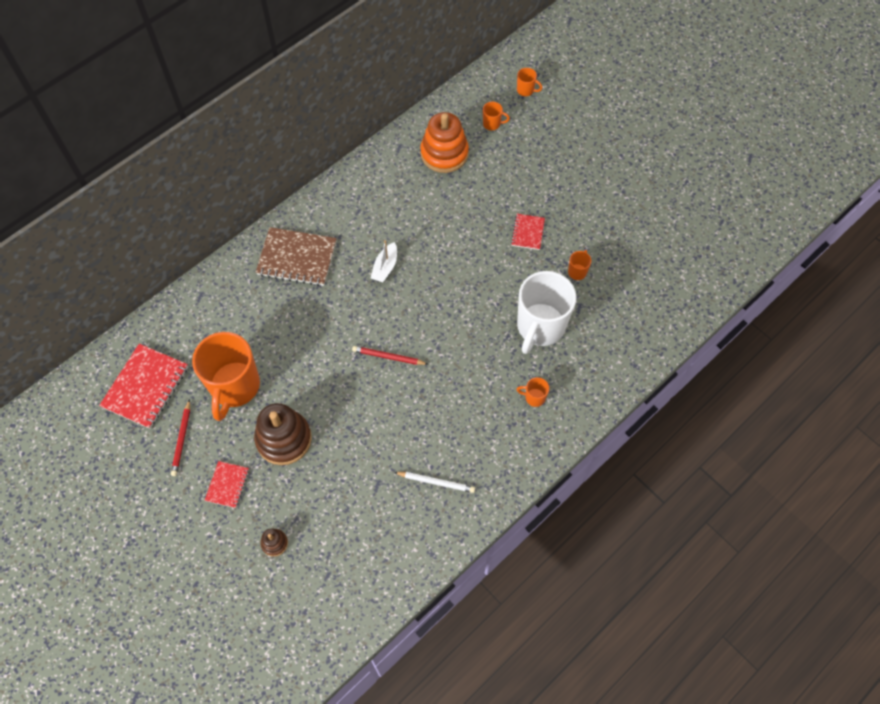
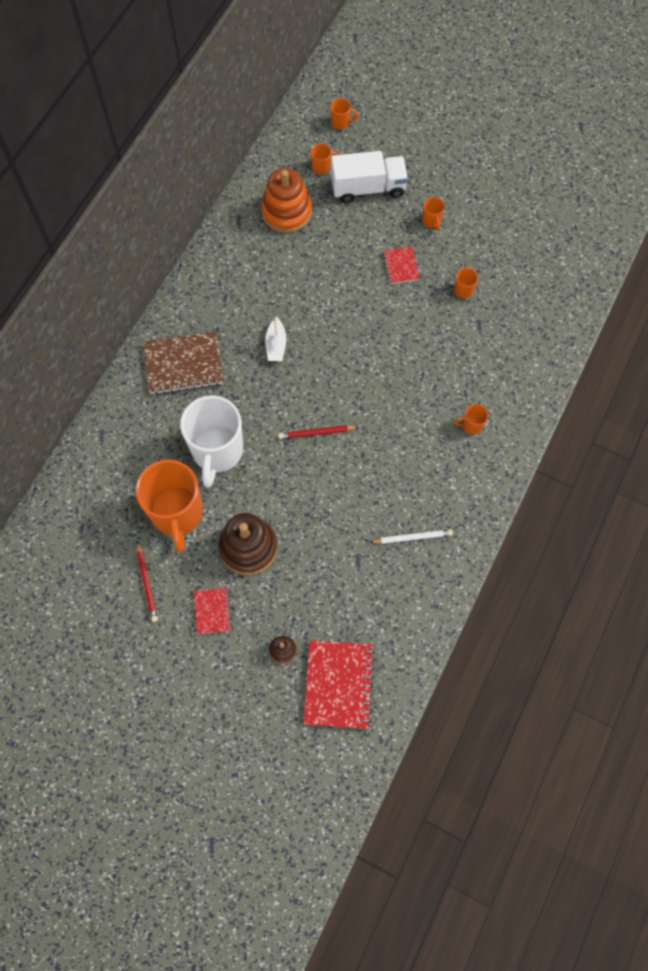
camera: 20 degrees left, 5 degrees up
(146, 387) = (86, 544): red notebook -> red notebook (338, 684)
(526, 154) = (368, 188): none -> white truck
(540, 327) = (450, 355): white mug -> white mug (217, 452)
(573, 201) = (431, 221): none -> orange mug

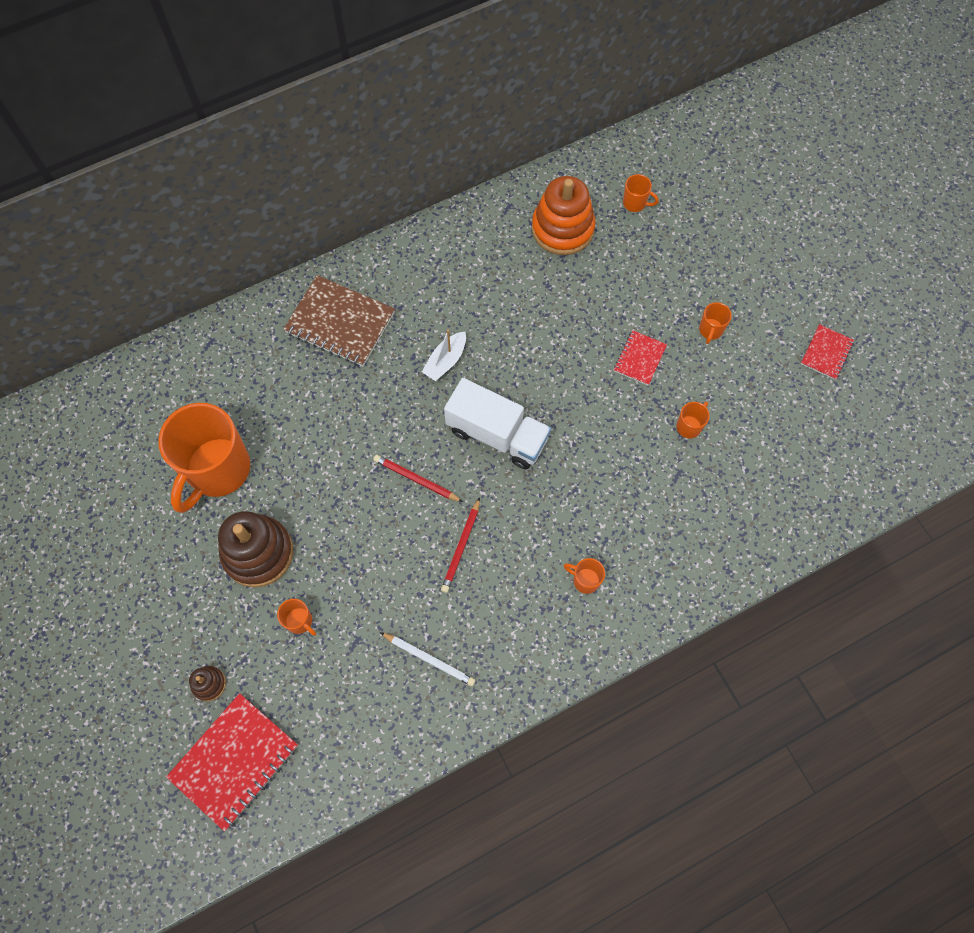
camera: 35 degrees right, 0 degrees up
(147, 583) = (136, 521): red pencil -> red pencil (461, 547)
(212, 611) = (174, 593): red notebook -> red notebook (826, 353)
(217, 452) = (304, 433): white mug -> none
(341, 122) = (691, 168): orange mug -> orange mug (300, 621)
(368, 188) = (667, 254): white truck -> white truck (497, 434)

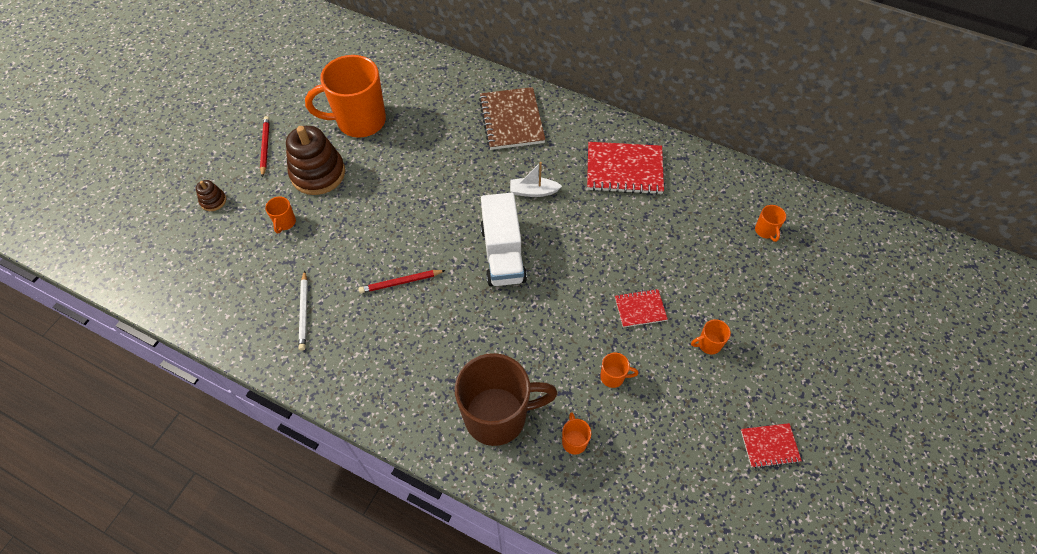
camera: 55 degrees right, 10 degrees down
(234, 761) = (168, 244): red notebook -> red notebook (624, 170)
(416, 479) = (432, 226): red pencil -> red pencil (265, 147)
(562, 229) = (699, 199): orange stacking toy -> none
(585, 580) = (430, 377): orange mug -> orange mug (574, 441)
(662, 545) = (498, 416): none -> brown mug

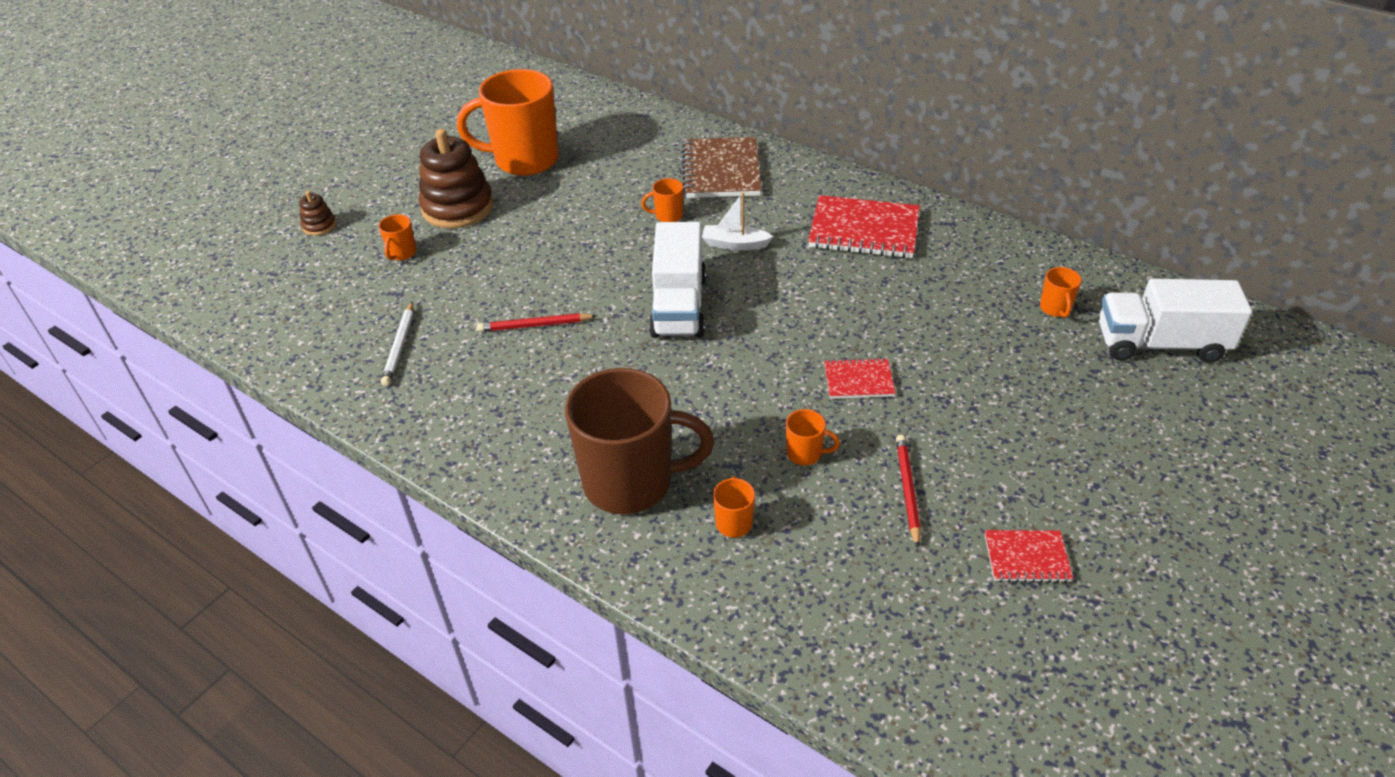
camera: 10 degrees right, 15 degrees down
(265, 147) = (399, 177): red pencil -> red pencil (907, 490)
(708, 344) = (952, 429): orange mug -> orange mug (668, 216)
(838, 255) = (1160, 344): none -> white truck

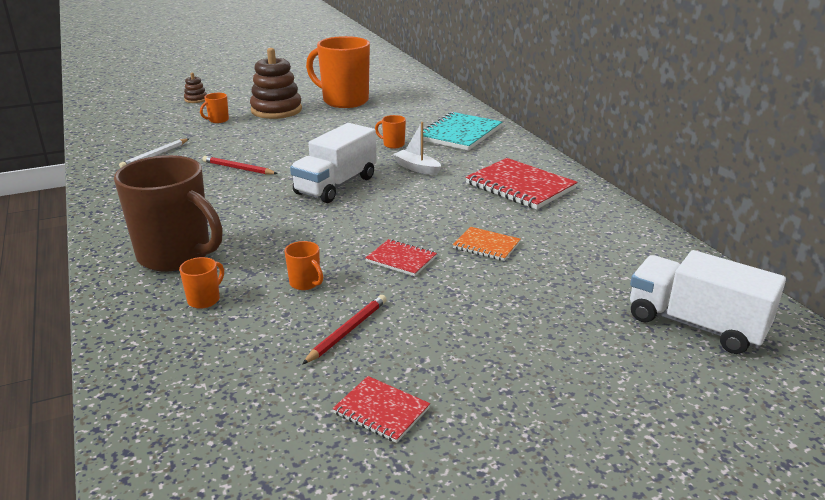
camera: 30 degrees right, 15 degrees down
(721, 171) = (459, 134): brown notebook -> turquoise notebook
(915, 327) = (486, 245): none -> orange notebook
(1055, 309) = (621, 272): orange mug -> none

